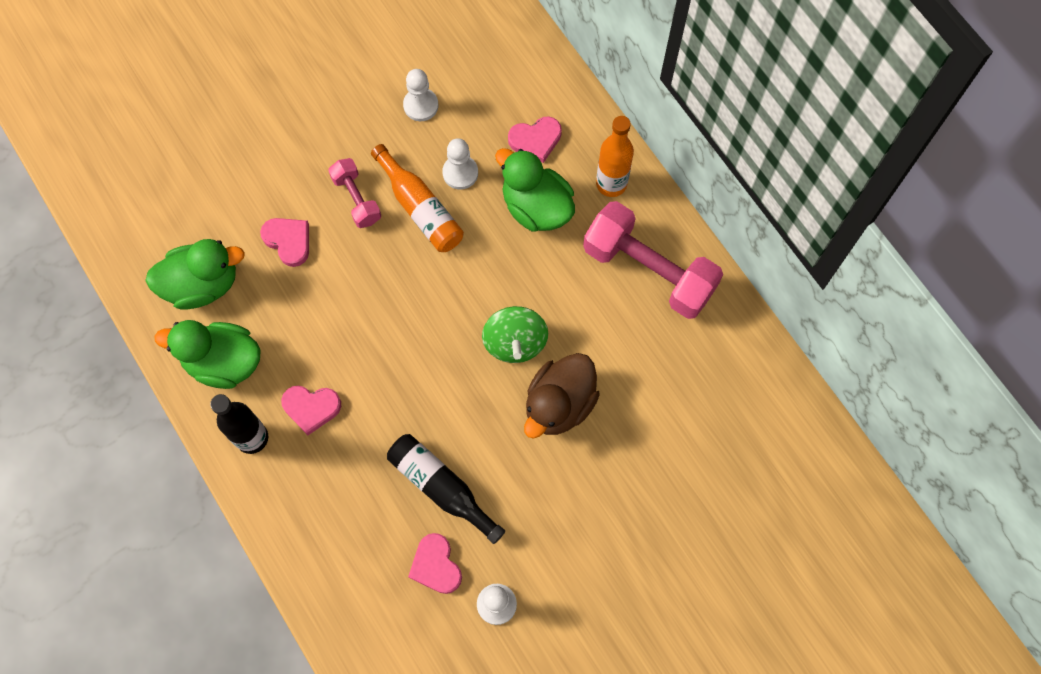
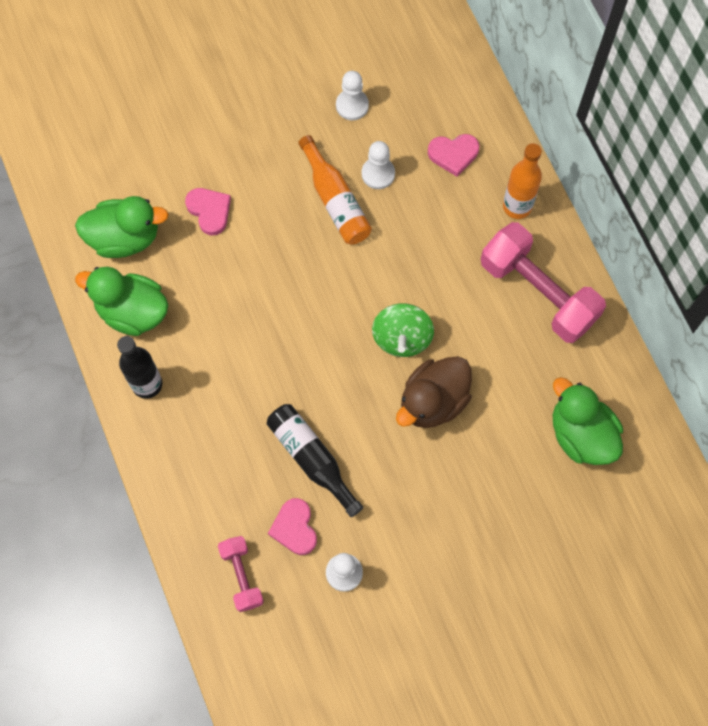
camera: 10 degrees right, 0 degrees up
(311, 408) = (205, 366): pink heart -> none
(356, 199) = (278, 182): pink dumbbell -> pink dumbbell (241, 576)
(536, 207) = (443, 216): green duck -> green duck (581, 434)

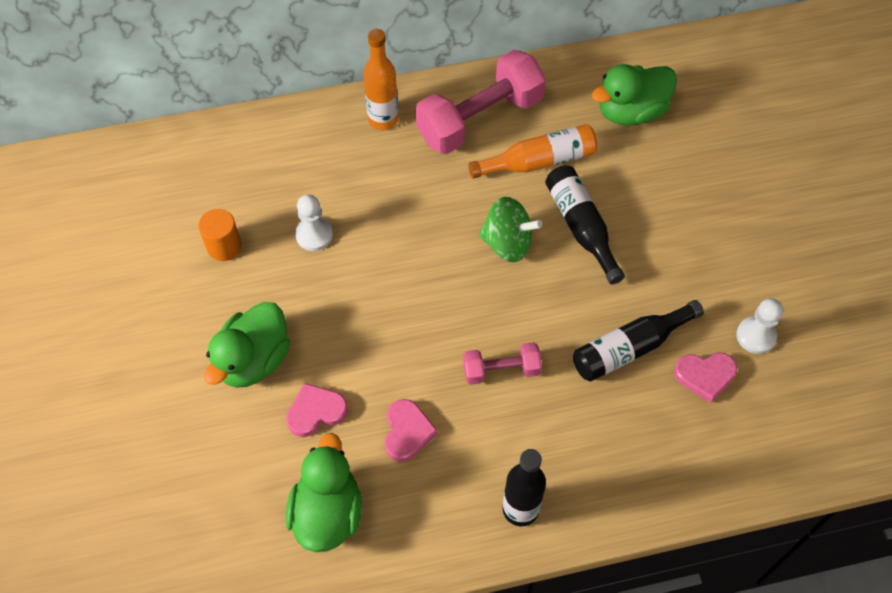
camera: 80 degrees left, 10 degrees down
(132, 311) = (425, 515): green duck -> green duck (253, 360)
(241, 576) = (754, 436): pink dumbbell -> pink dumbbell (501, 370)
(335, 200) = (335, 280): orange bottle -> orange bottle (539, 161)
(352, 105) = (224, 246): white pawn -> orange cylinder
(433, 401) = (581, 227): brown duck -> black bottle
(453, 154) = (310, 163): pink heart -> pink heart (407, 432)

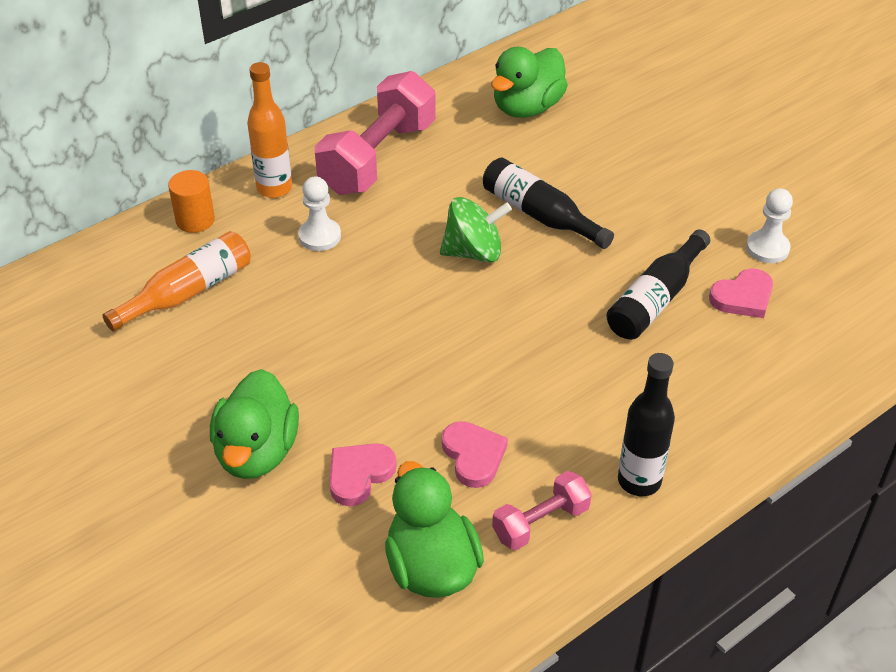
camera: 25 degrees left, 15 degrees down
(224, 246) = (159, 357): orange cylinder -> orange cylinder (195, 220)
(314, 235) = (258, 312): white pawn -> white pawn (319, 236)
(501, 370) = (538, 364): pink dumbbell -> pink dumbbell (540, 522)
(539, 161) = (461, 174): orange bottle -> orange bottle (188, 292)

